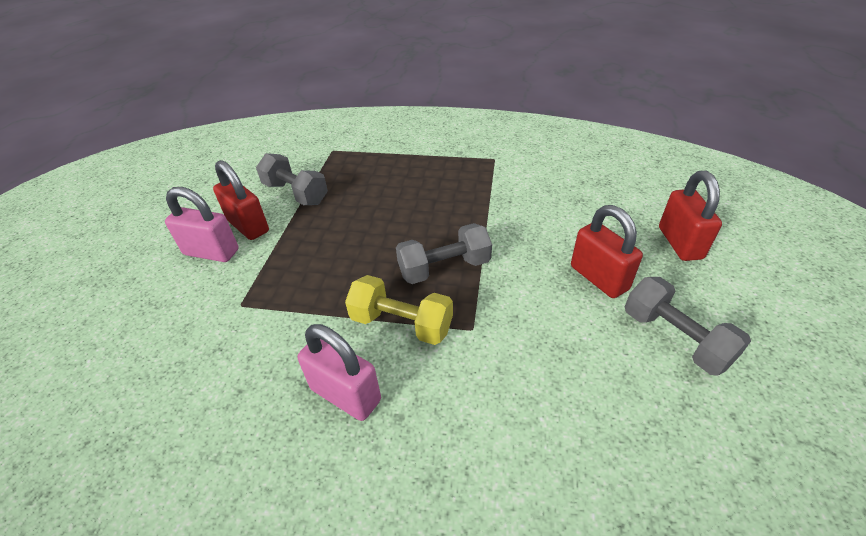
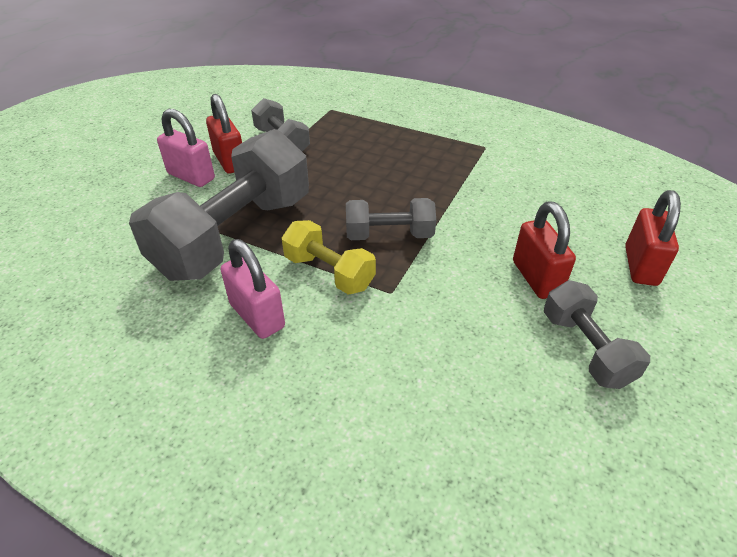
camera: 15 degrees right, 0 degrees up
(285, 307) = (235, 235): none -> grey dumbbell

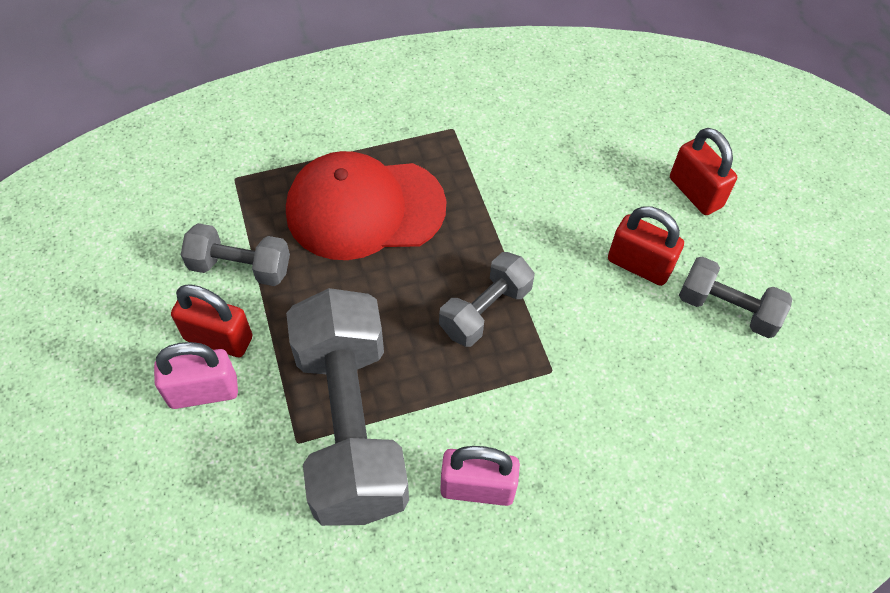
camera: 45 degrees left, 15 degrees up
(329, 272) = (482, 393): yellow dumbbell -> none
(381, 153) = (365, 209): none -> red cap

